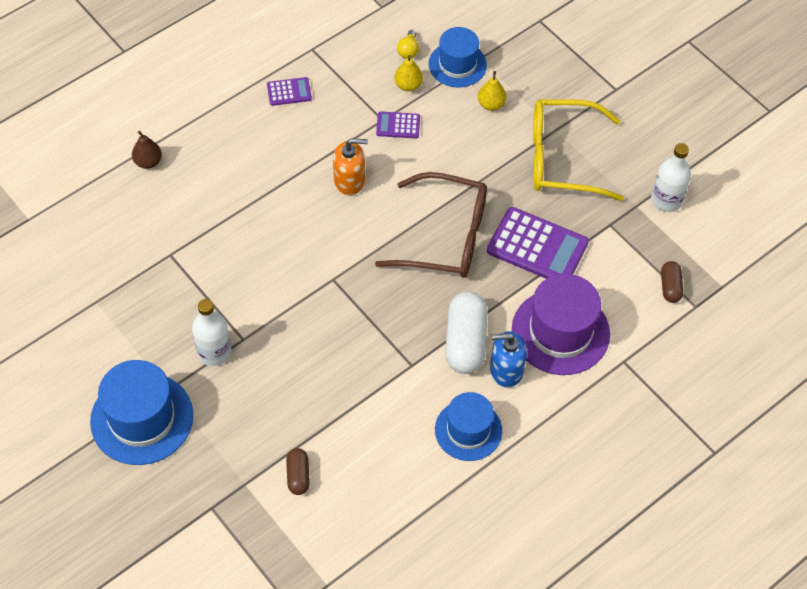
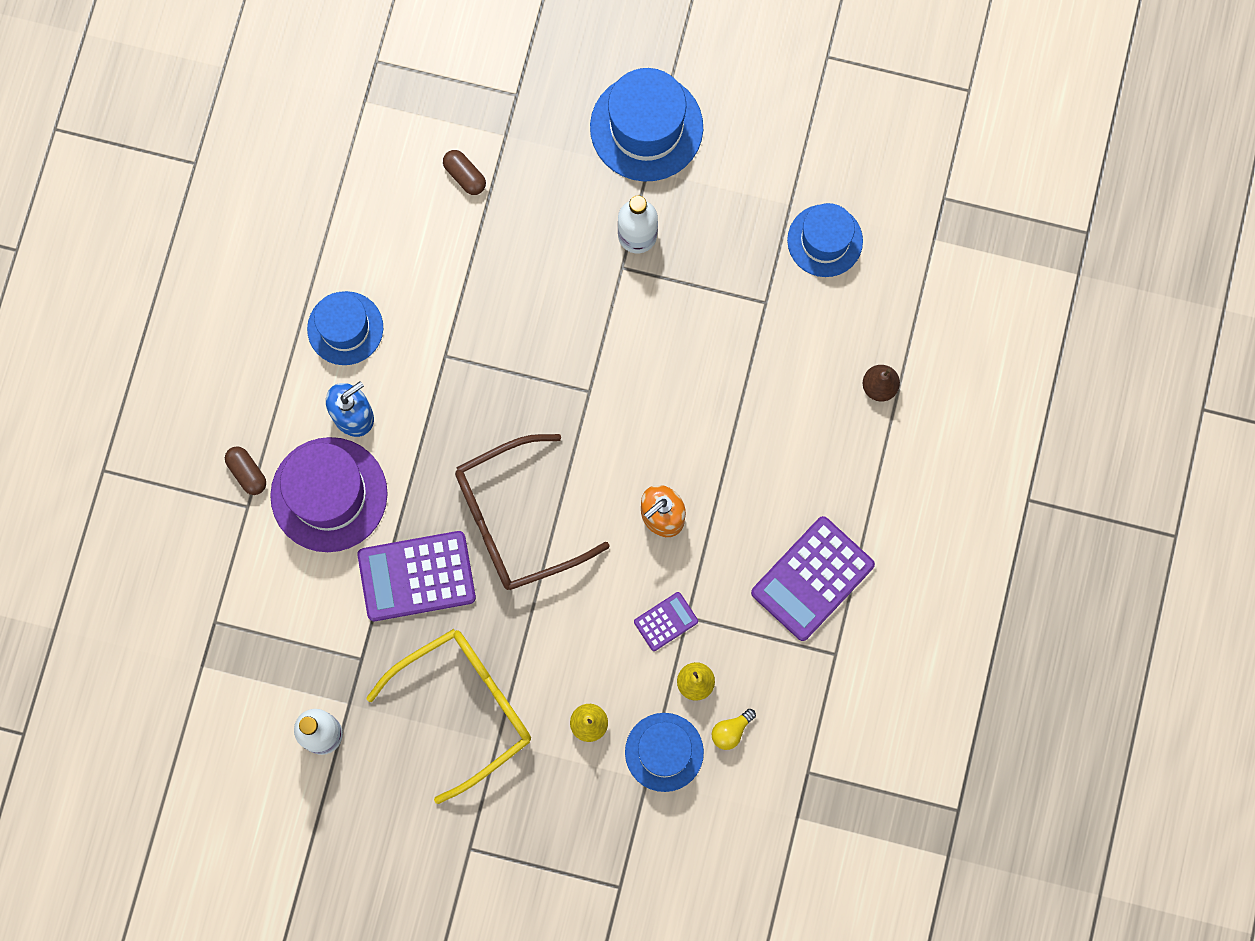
camera: 145 degrees right, 20 degrees up
(96, 265) = (825, 240): none -> blue hat
(289, 92) = (812, 578): purple calculator -> purple calculator, size x1.97
(408, 50) = (731, 731): yellow light bulb -> yellow light bulb turned 105 degrees counterclockwise
(465, 342) = (412, 417): white capsule -> none
(670, 287) = (254, 626): brown capsule -> brown capsule (247, 473)

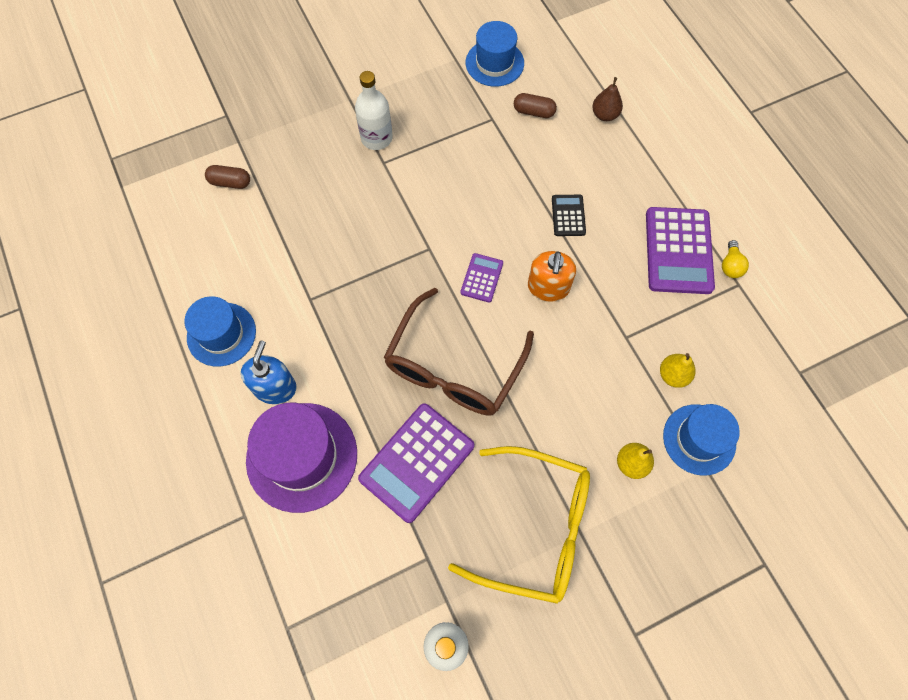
camera: 40 degrees left, 10 degrees down
(247, 473) = (224, 491): brown capsule -> brown capsule (534, 112)
(465, 707) = (535, 528): yellow glasses -> yellow glasses turned 90 degrees clockwise
(646, 127) = (328, 78): blue hat -> none
(666, 621) = (615, 351): purple calculator -> purple calculator (482, 278)
(731, 731) = (727, 387): yellow light bulb -> yellow light bulb (730, 265)
(744, 462) = (568, 215): none -> black calculator

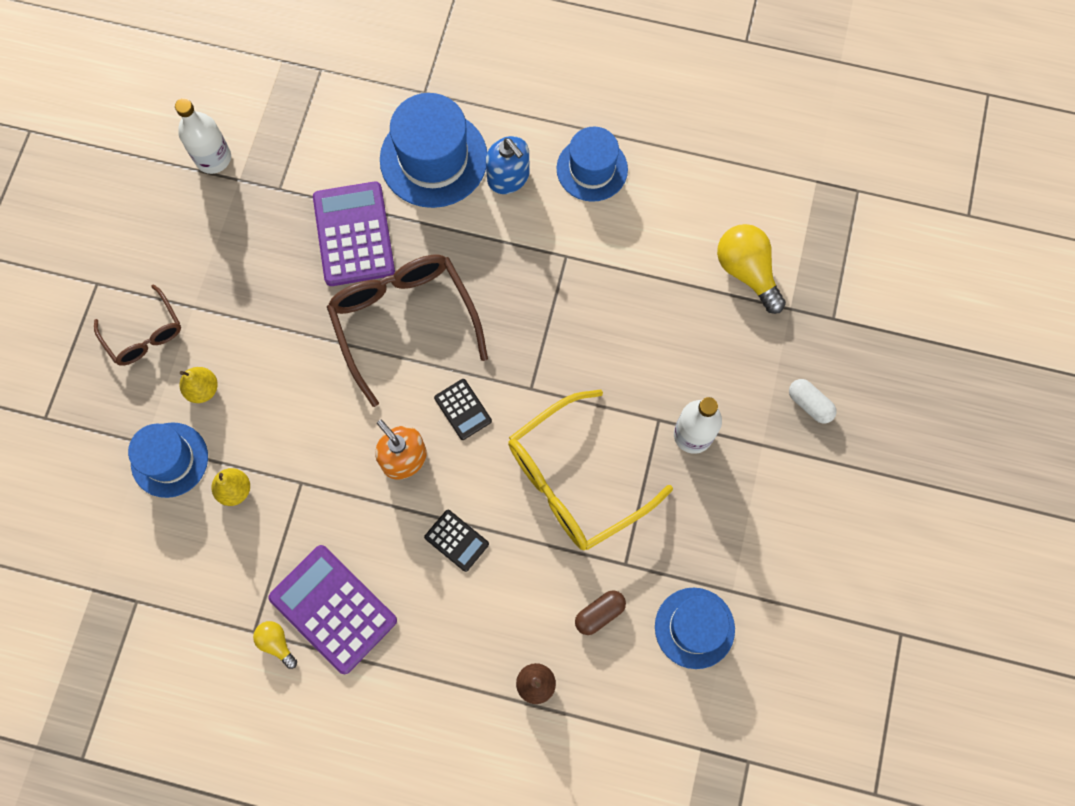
camera: 130 degrees right, 5 degrees up
(230, 182) = (746, 272): brown capsule -> yellow light bulb
(300, 92) = (809, 404): none -> white capsule
(302, 456) = (433, 158): purple hat -> blue hat
(482, 278) = (463, 409): purple calculator -> black calculator
(535, 528) = (227, 278): yellow glasses -> yellow glasses (574, 480)
(636, 550) = (144, 334): none -> brown glasses

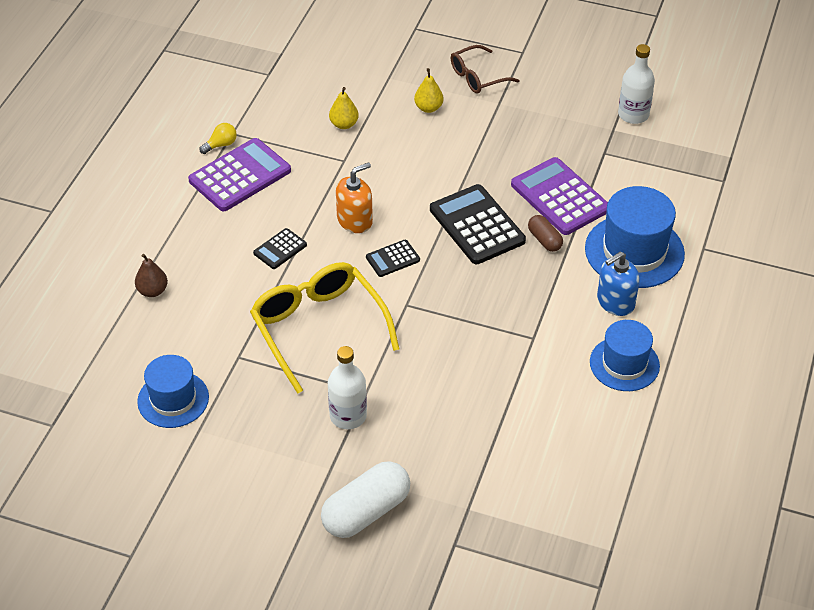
camera: 95 degrees right, 25 degrees down
(169, 460) = (373, 90): blue hat -> none
(354, 234) = (560, 197): purple calculator -> purple calculator turned 120 degrees counterclockwise
(404, 321) = (477, 225): brown glasses -> black calculator
(599, 614) = (200, 336): brown capsule -> brown capsule (544, 240)
(746, 272) = (510, 476): yellow light bulb -> none
(809, 404) = (366, 511): white capsule -> white capsule, size x1.89

